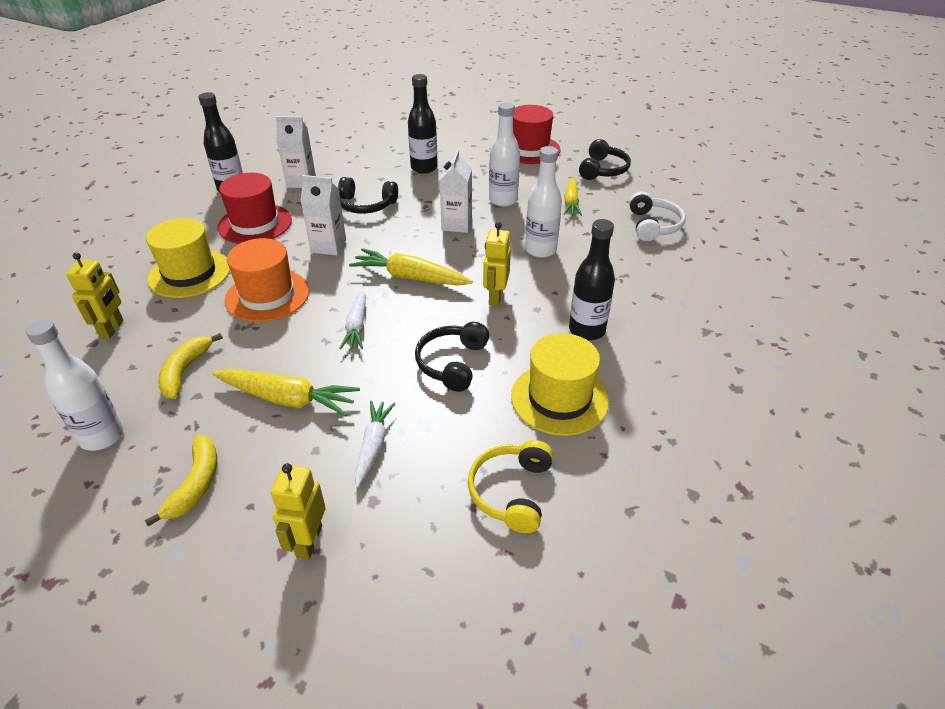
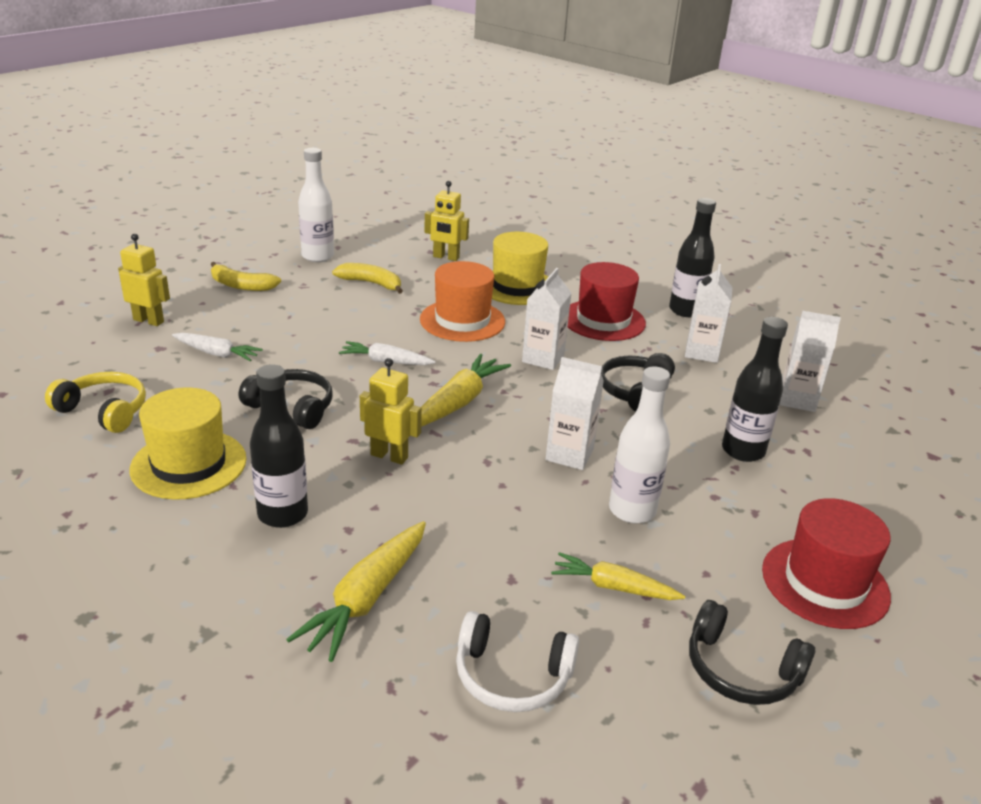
camera: 100 degrees right, 10 degrees down
(288, 399) = (304, 322): yellow carrot -> yellow carrot (366, 598)
(357, 151) = (797, 400): none -> white carton
(540, 250) = (479, 517): white bottle -> none

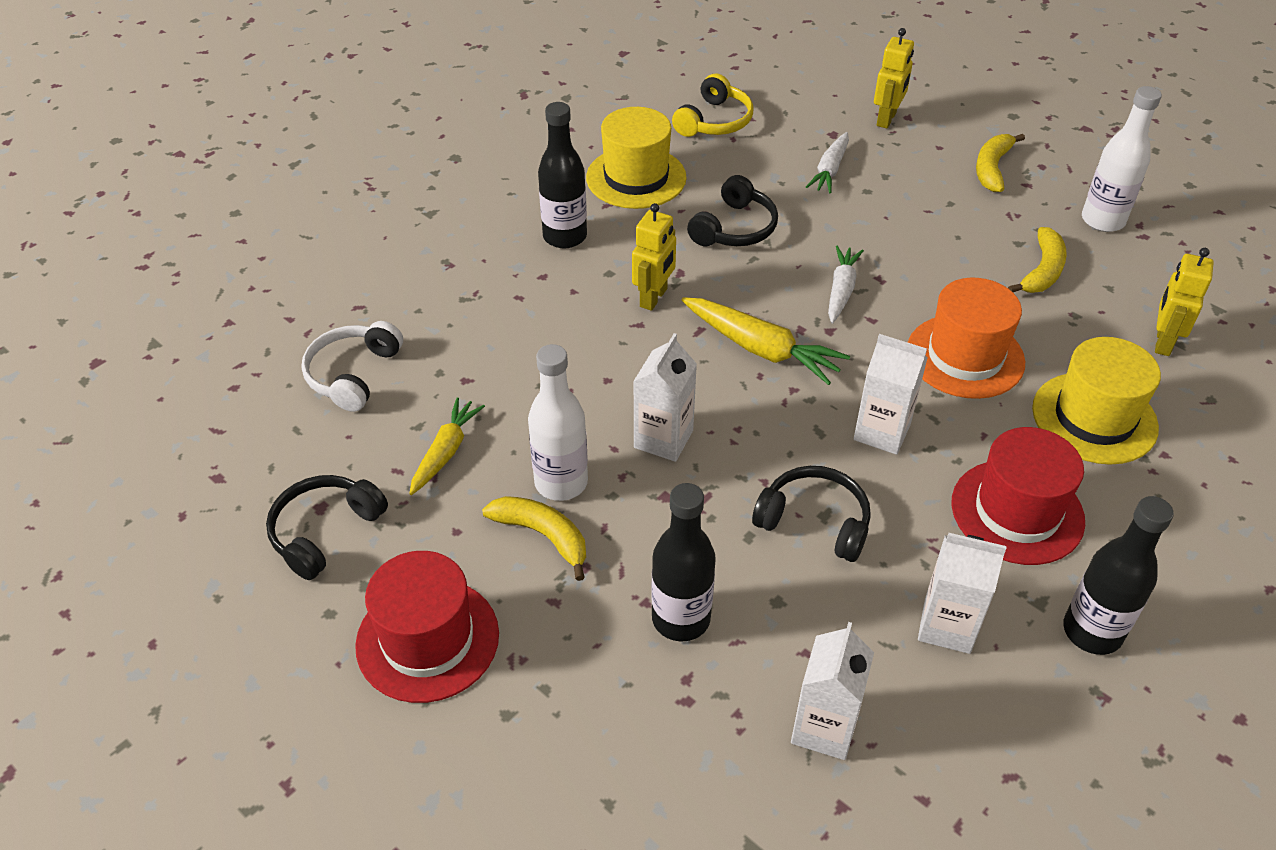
camera: 95 degrees right, 15 degrees up
(366, 598) = (454, 290): yellow carrot -> none
(692, 519) = (543, 535): none -> yellow banana

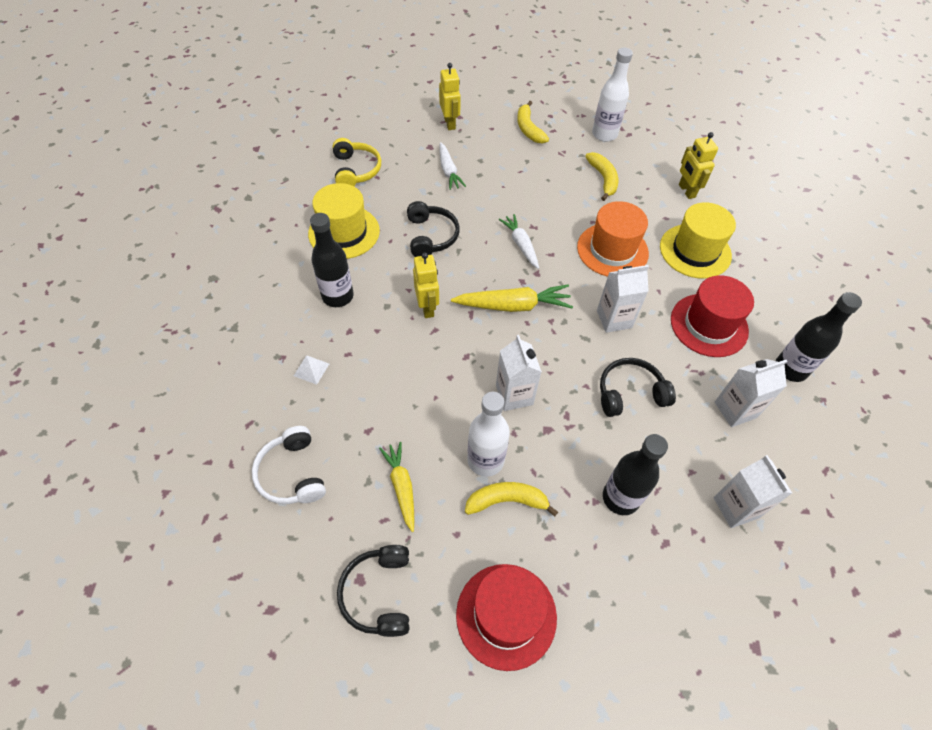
camera: 40 degrees left, 10 degrees up
(467, 291) = (311, 369): none -> white pyramid

